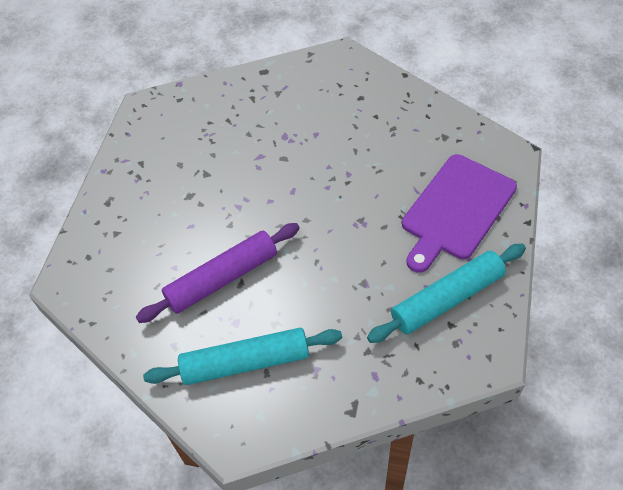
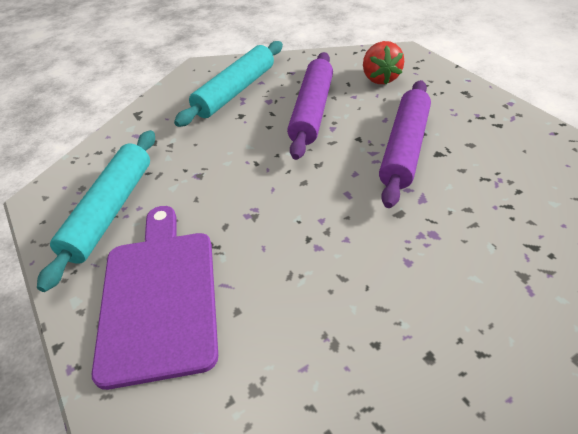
camera: 135 degrees right, 10 degrees down
(129, 269) = (380, 78): none -> red strawberry
(217, 193) = (404, 148): none -> purple rolling pin

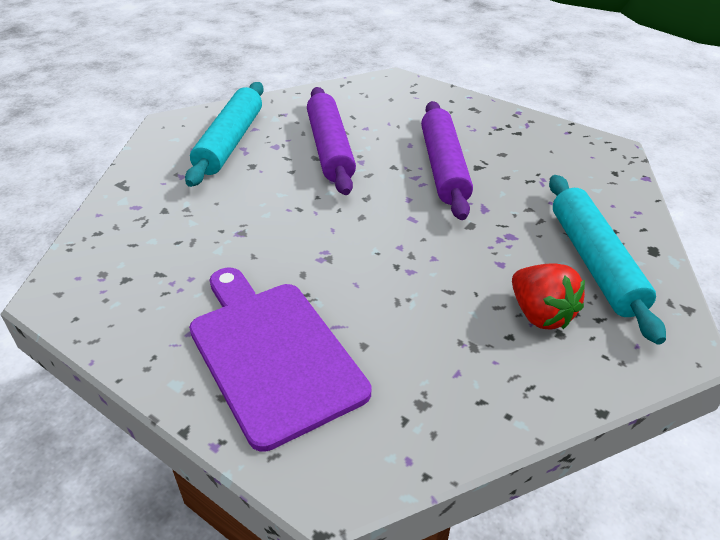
camera: 25 degrees left, 5 degrees down
(111, 211) = (158, 288): turquoise rolling pin -> turquoise rolling pin (594, 262)
(380, 78) = (383, 107): red strawberry -> red strawberry (540, 314)

